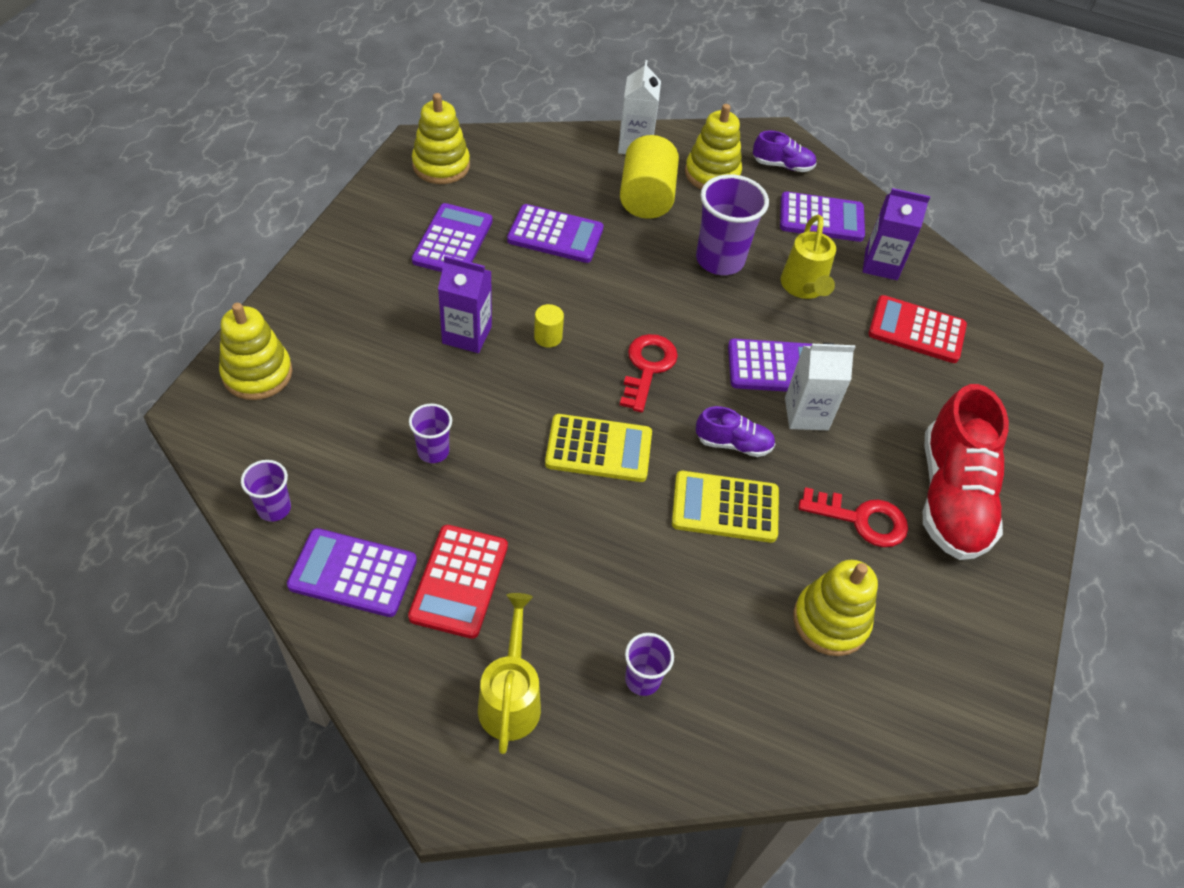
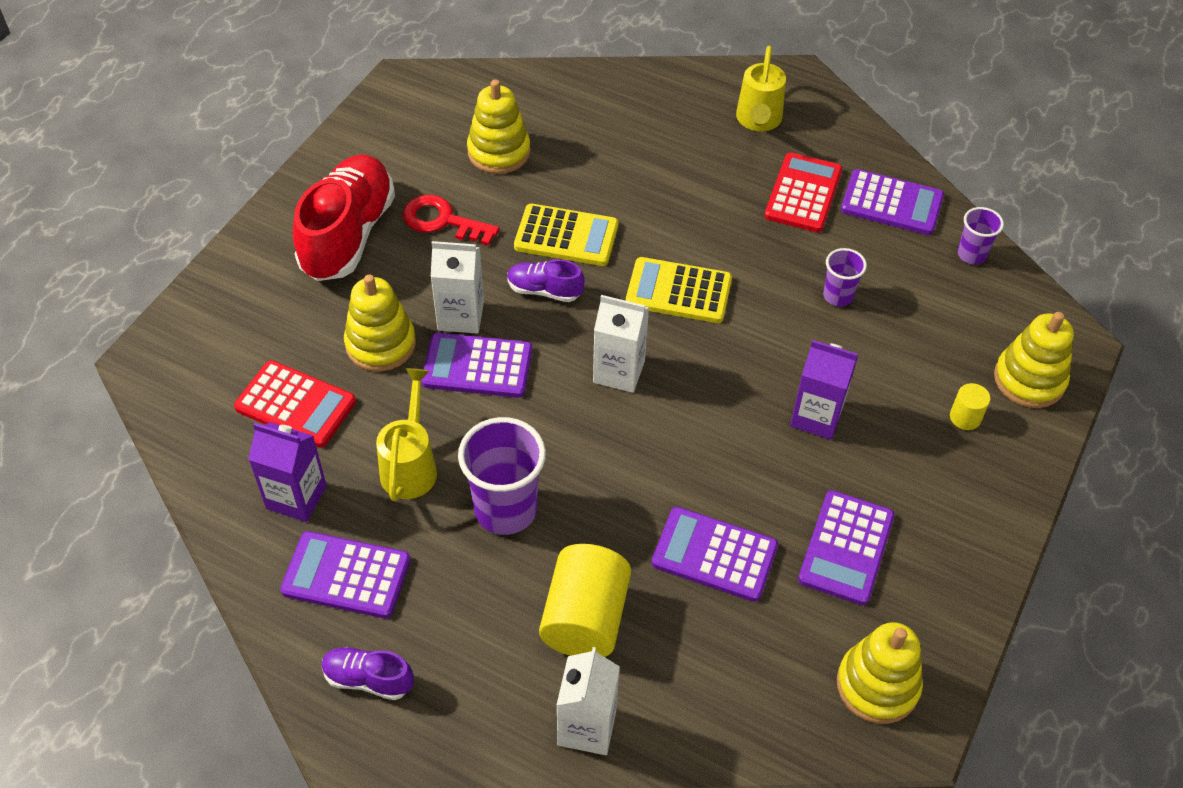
camera: 170 degrees left, 0 degrees up
(548, 337) = (726, 411): yellow cylinder -> yellow cylinder (965, 417)
(642, 679) = (658, 125): purple cup -> none
(647, 367) = (619, 371): red key -> white carton
(712, 174) = (480, 662): yellow stacking toy -> yellow stacking toy (380, 344)

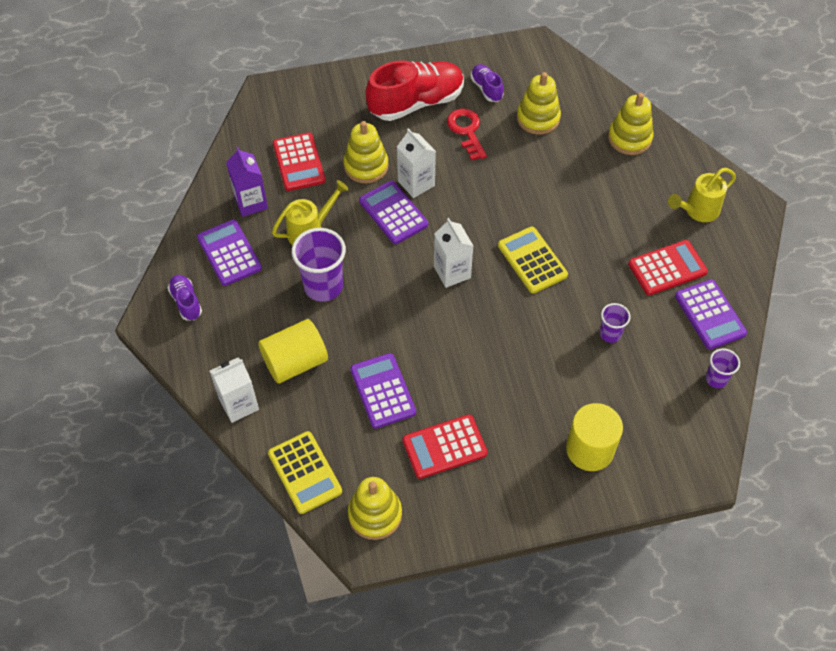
camera: 50 degrees right, 5 degrees up
(544, 290) = (469, 204): purple shoe -> purple shoe (486, 88)
(566, 236) = (514, 187): yellow calculator -> yellow calculator (305, 472)
(816, 417) = (515, 378): purple carton -> none
(846, 548) = (444, 447): purple calculator -> red calculator
(965, 417) = (590, 449): yellow cylinder -> yellow cylinder, size x2.13
(1029, 380) = (652, 465): yellow stacking toy -> yellow stacking toy (629, 138)

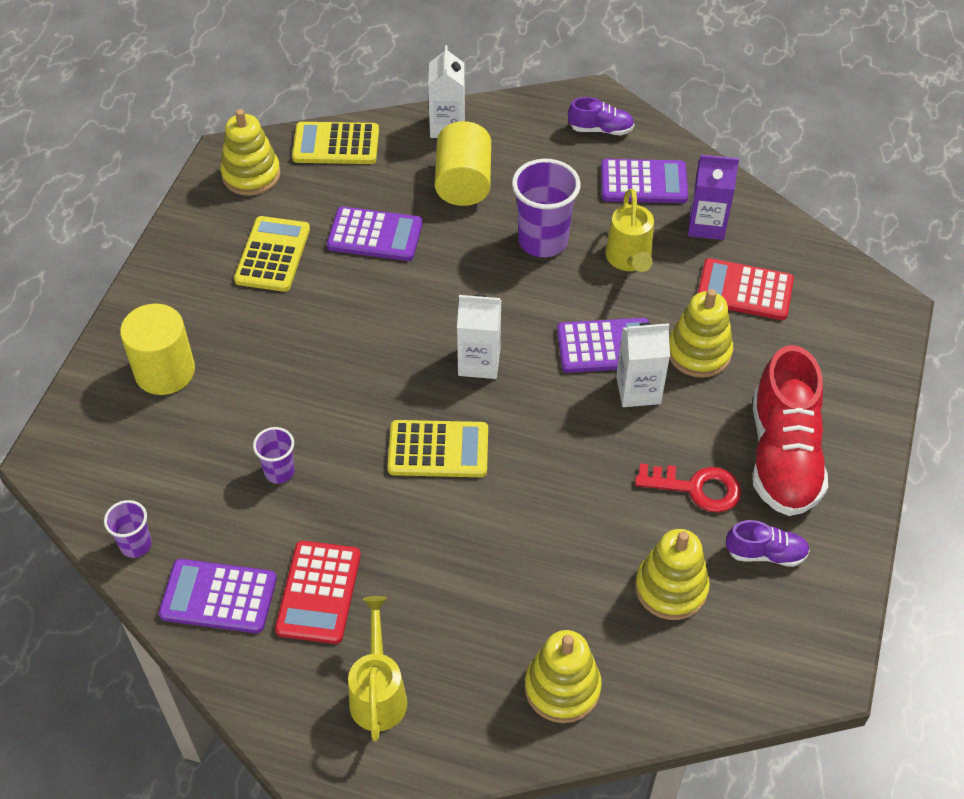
camera: 120 degrees right, 5 degrees down
(444, 447) = (272, 255): red calculator -> yellow calculator

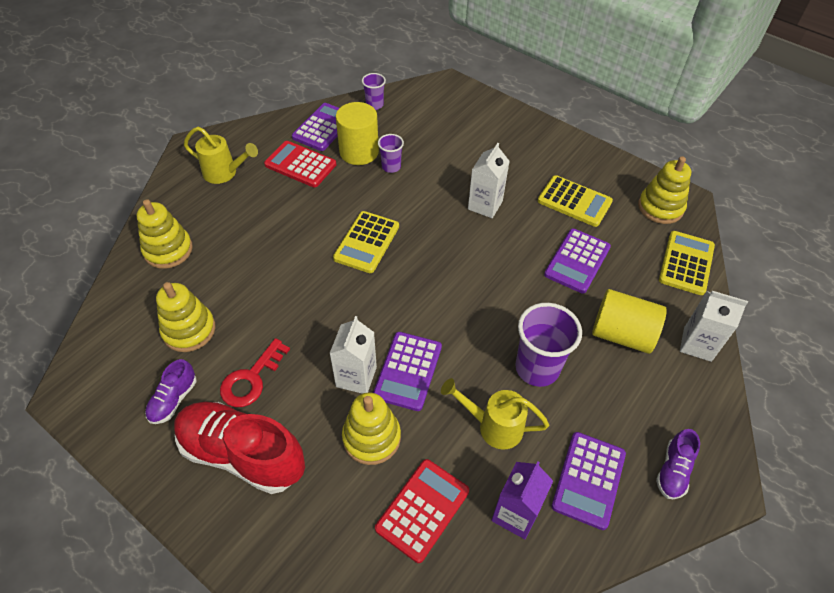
camera: 110 degrees right, 0 degrees up
(165, 371) = (491, 135): yellow cylinder -> yellow cylinder (359, 152)
(479, 362) = (429, 286): white carton -> white carton (485, 205)

